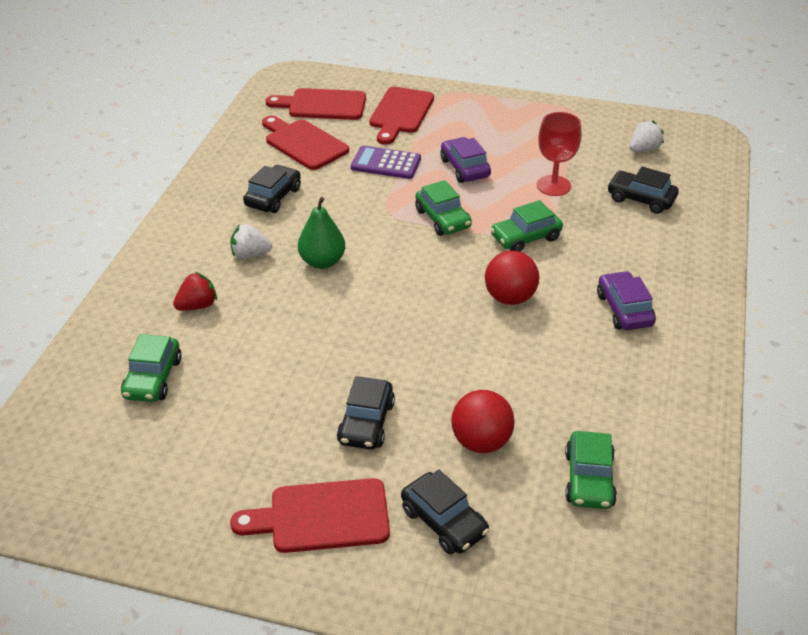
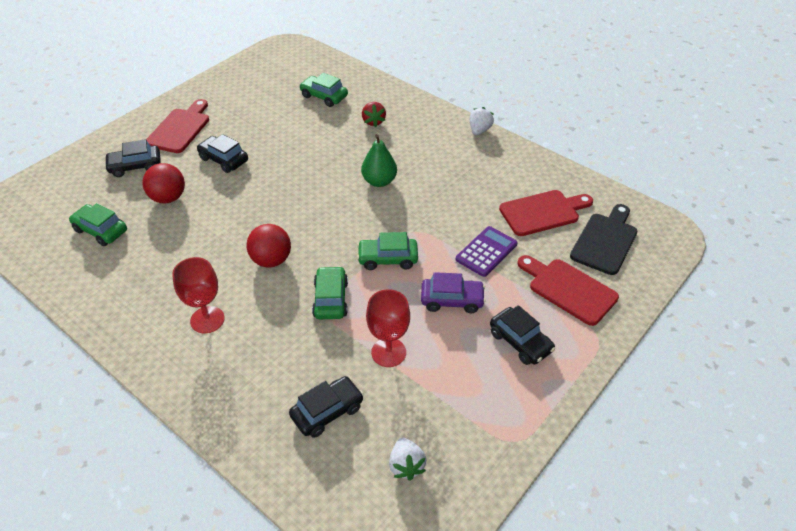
camera: 115 degrees right, 5 degrees up
(250, 255) = (409, 152): white strawberry -> white strawberry (479, 130)
(273, 197) = (472, 178): black car -> black car (520, 342)
(322, 105) = (605, 241): red cutting board -> black cutting board
(624, 309) = (207, 320): purple car -> red goblet

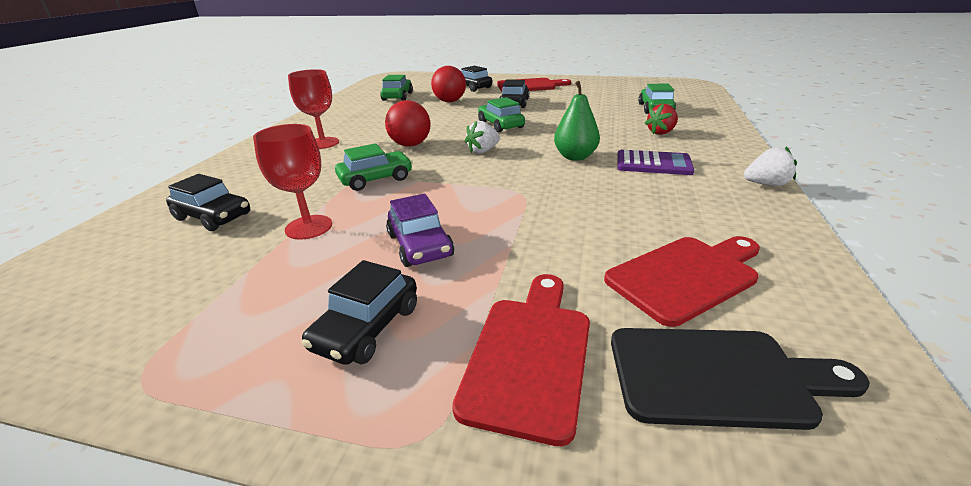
camera: 65 degrees right, 15 degrees down
(387, 259) = (459, 190): green car -> green car (500, 125)
(406, 465) = (118, 285): white strawberry -> white strawberry (483, 151)
(486, 252) = (536, 248): purple calculator -> purple calculator (653, 164)
(542, 212) = (685, 276): red cutting board -> red cutting board turned 75 degrees counterclockwise

